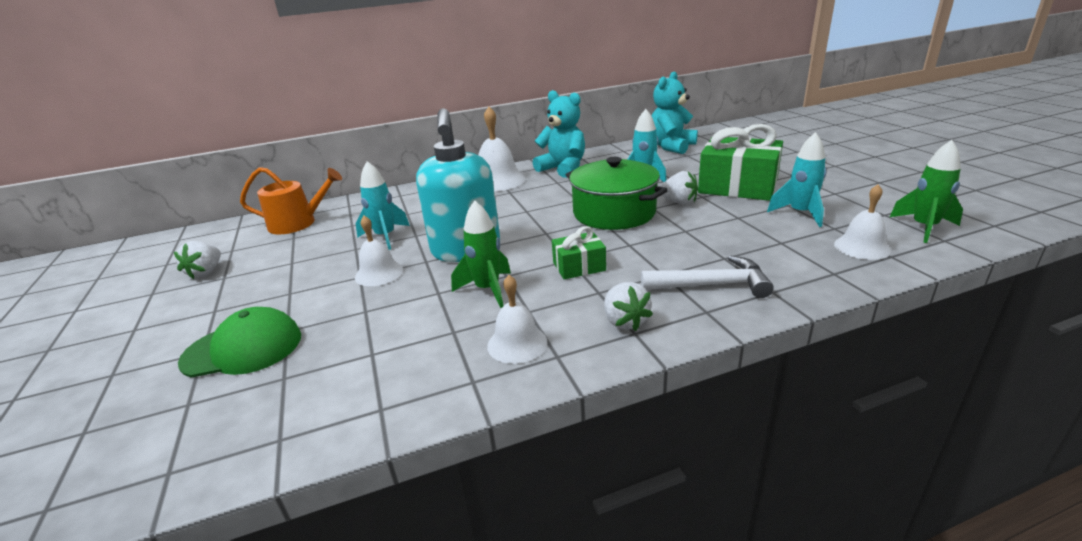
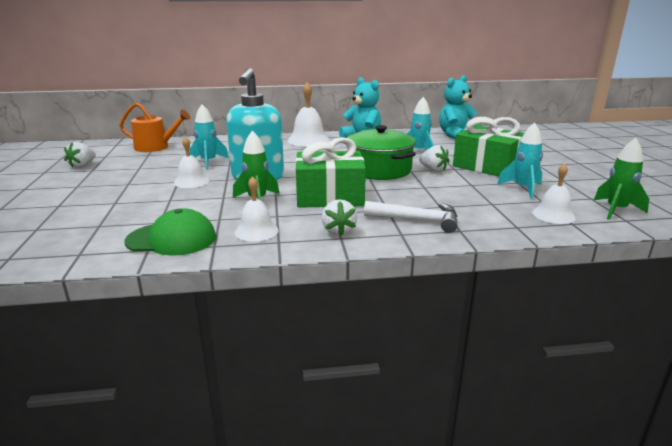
camera: 10 degrees right, 5 degrees down
(243, 349) = (83, 208): green cap -> green cap (172, 239)
(579, 266) = (330, 197): green gift -> green gift, size x1.93

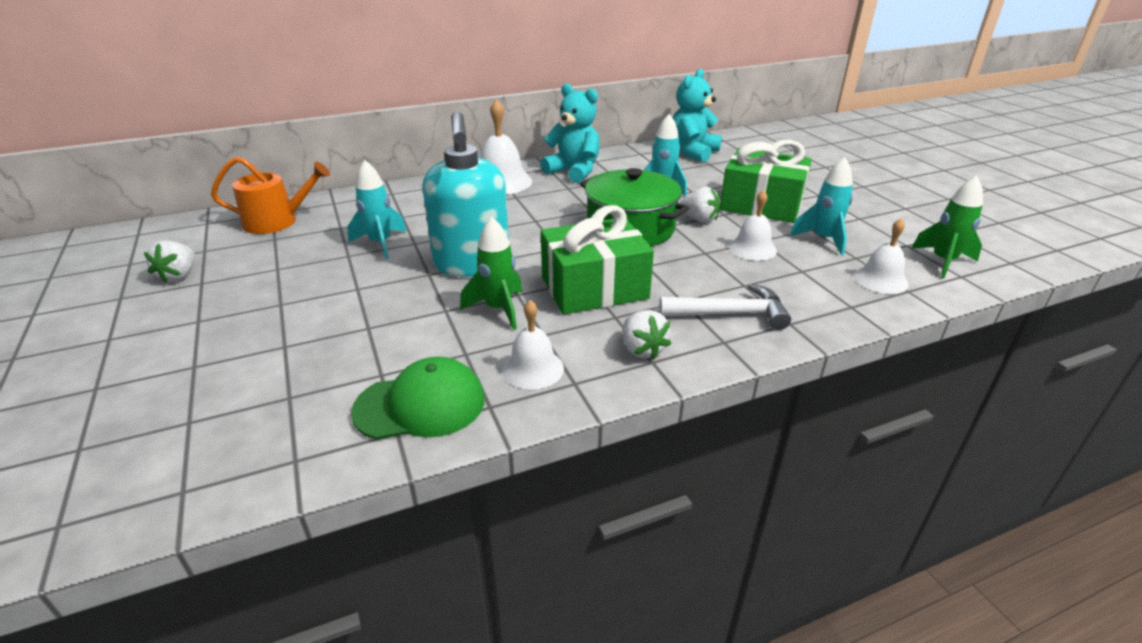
camera: 15 degrees left, 10 degrees up
(191, 181) = (378, 285): white bell -> white bell (752, 248)

